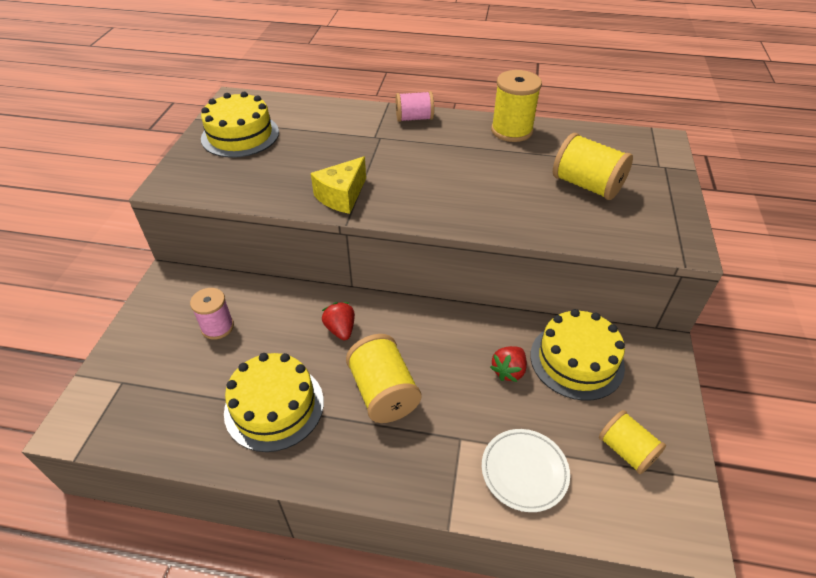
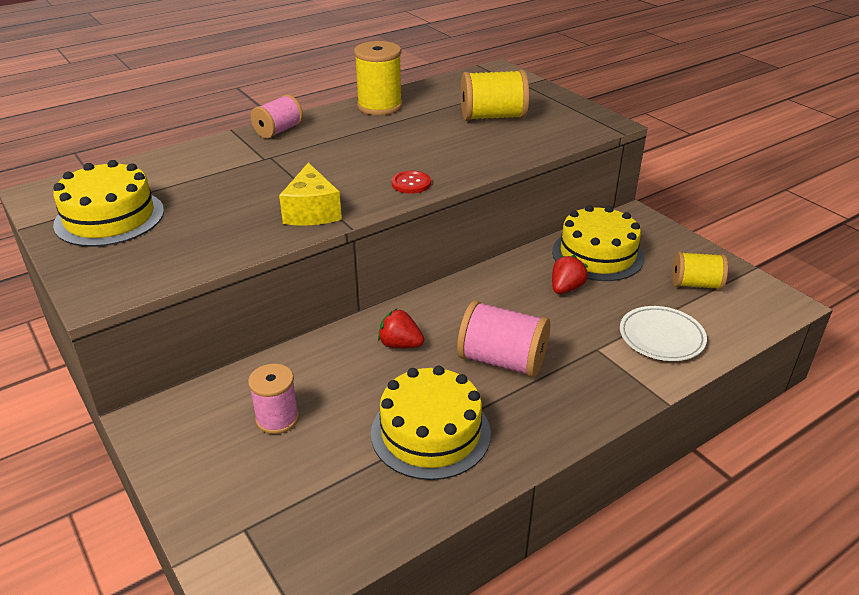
camera: 45 degrees left, 10 degrees down
(383, 392) = (502, 361): yellow spool -> pink spool
(434, 211) = (411, 183): none -> red button
(508, 371) = (566, 288): red strawberry -> red strawberry turned 135 degrees counterclockwise

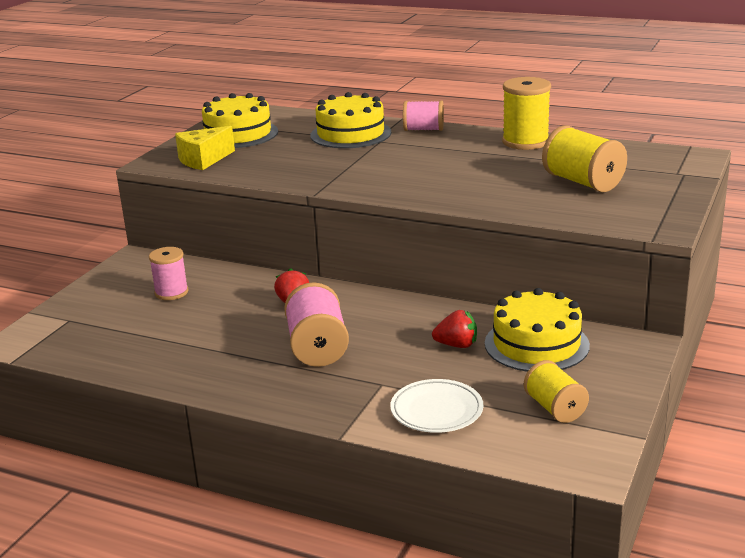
camera: 60 degrees right, 10 degrees down
(312, 212) = (319, 177): yellow cheese -> yellow cheese (203, 160)
(411, 183) = (407, 191): red button -> none
(430, 432) = (205, 347): yellow cake -> yellow cake (350, 134)

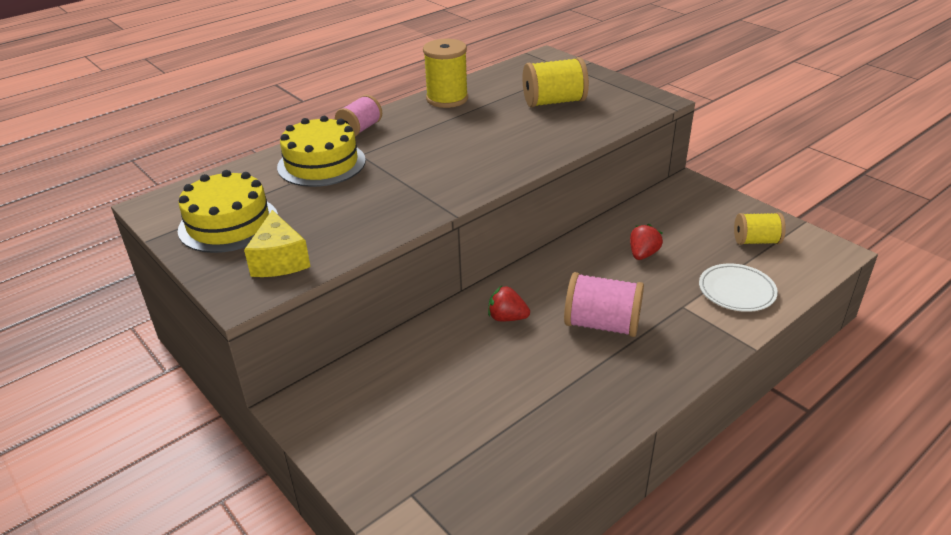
camera: 65 degrees left, 10 degrees up
(171, 292) = (414, 394): pink spool -> none
(536, 344) = (664, 221): yellow cake -> none

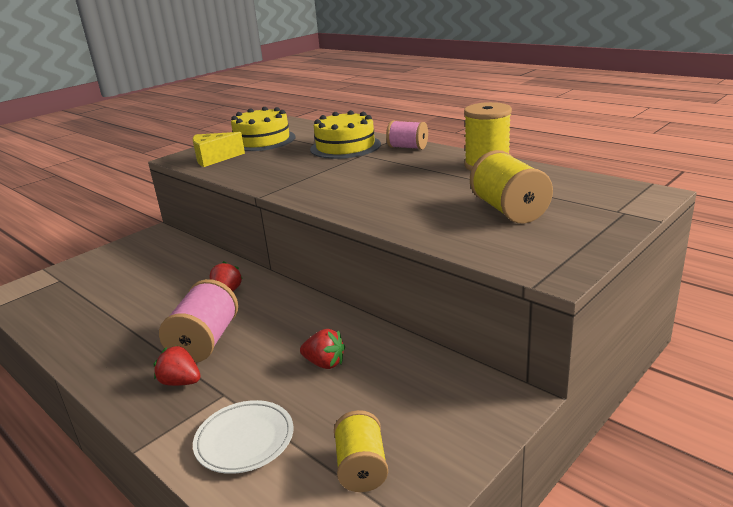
camera: 85 degrees right, 10 degrees down
(665, 333) = (181, 382): none -> red strawberry

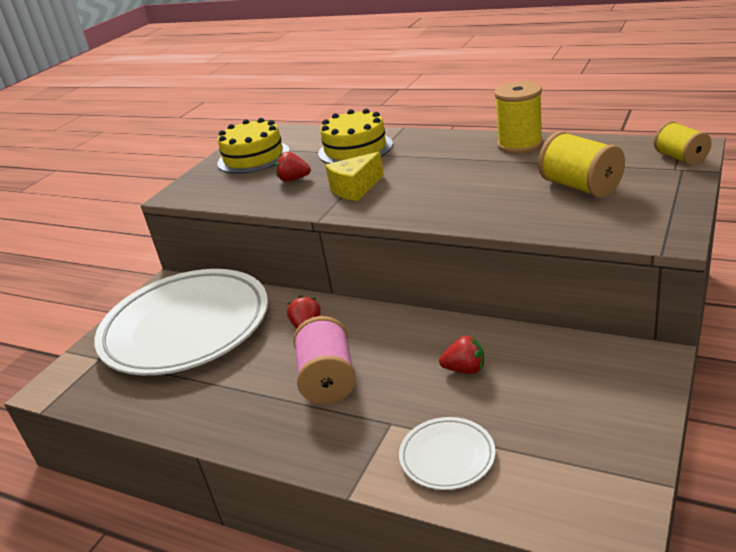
camera: 15 degrees left, 5 degrees up
(138, 271) = (186, 328): none -> white plate
(181, 382) = (337, 424): red strawberry -> red strawberry (293, 179)
(214, 159) = (219, 188): yellow cheese -> yellow cheese (355, 188)
(361, 467) = (571, 448): yellow spool -> yellow spool (680, 158)
(407, 147) = (422, 139): pink spool -> none

